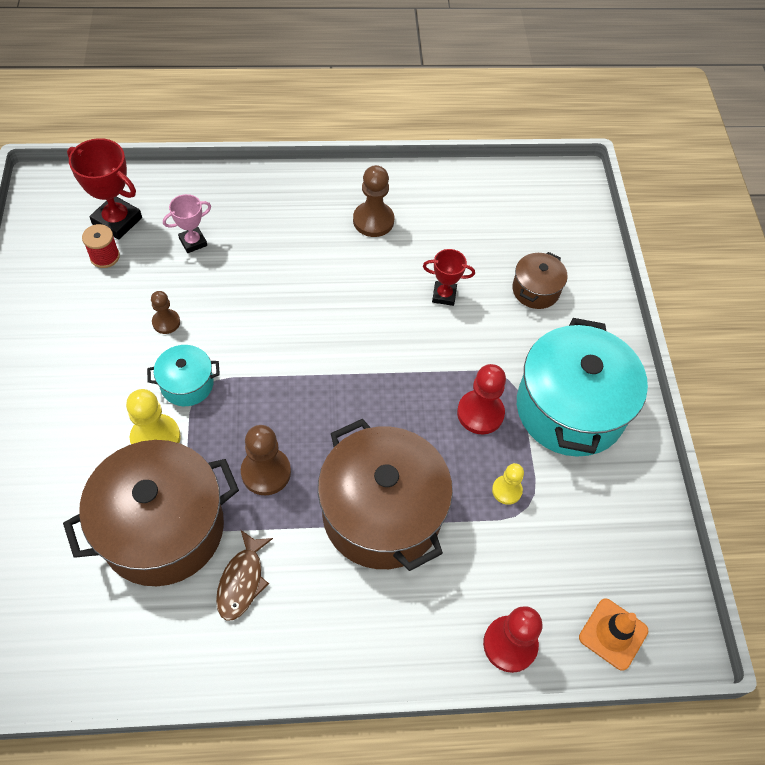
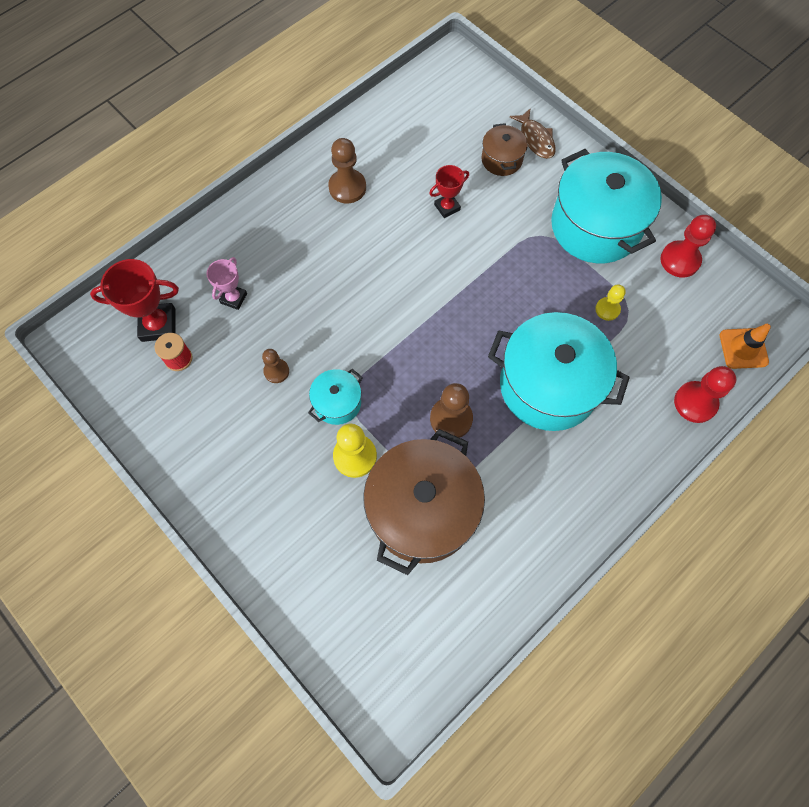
camera: 35 degrees left, 10 degrees up
(242, 581) = (506, 499): brown fish -> brown fish (536, 139)
(381, 513) = (548, 385): brown pot -> turquoise pot
(480, 413) = (545, 271): red pawn -> red pawn (680, 260)

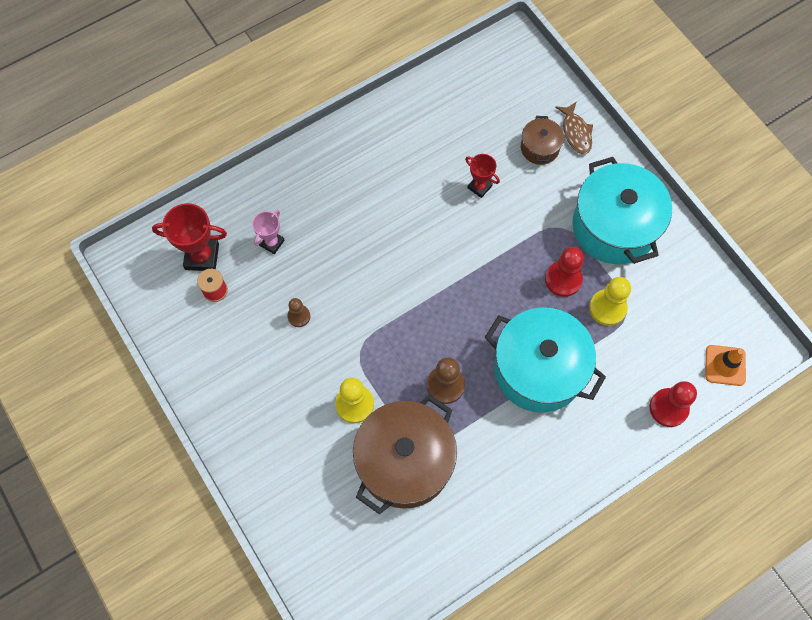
camera: 10 degrees right, 0 degrees up
(337, 403) = (347, 354): turquoise pot -> none
(347, 187) = (391, 153): brown pawn -> none
(447, 207) = (479, 187): red trophy -> red trophy turned 60 degrees clockwise
(607, 309) = (607, 308): yellow pawn -> yellow pawn, size x1.64
(680, 260) = (685, 272): red pawn -> red pawn (563, 279)

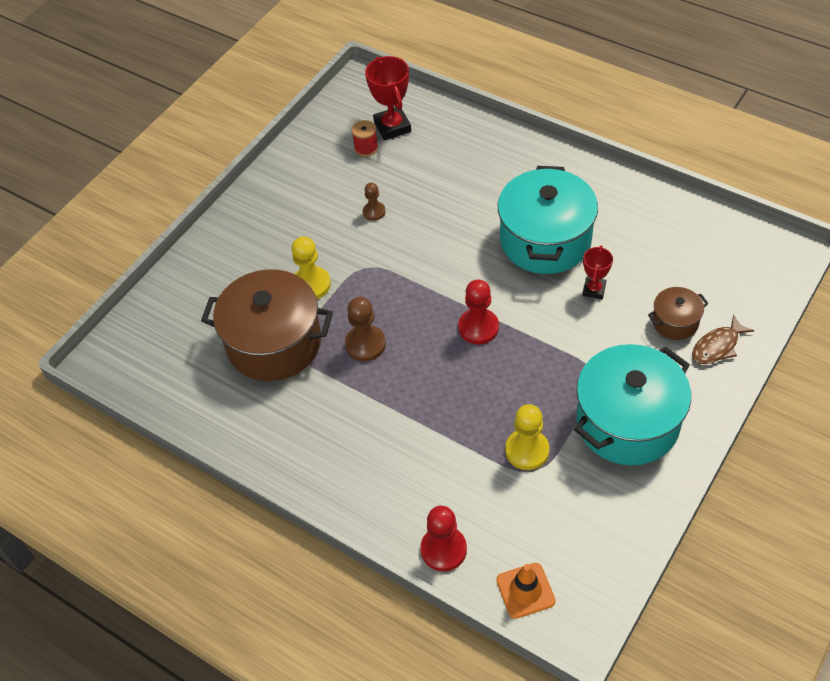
camera: 70 degrees right, 15 degrees down
(272, 243) = (434, 165): pink trophy -> none
(538, 370) = (423, 414): turquoise pot -> turquoise pot (545, 240)
(563, 279) = (535, 398): red pawn -> red pawn (478, 327)

